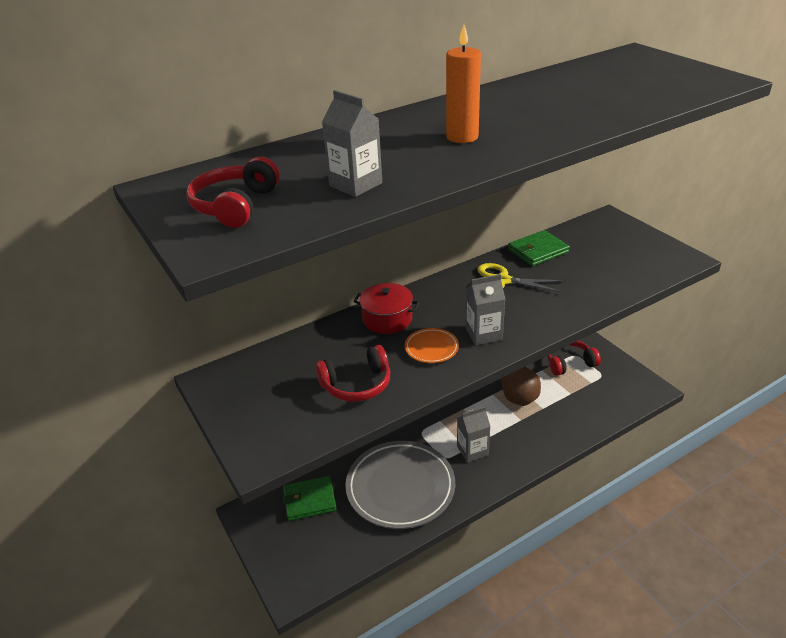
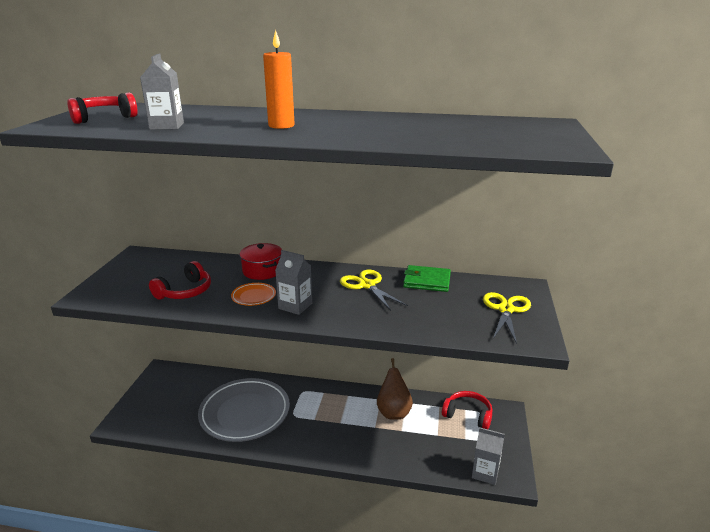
camera: 40 degrees right, 10 degrees down
(309, 500) = (194, 385): green wallet -> none
(357, 384) = (185, 291): red headphones -> red headphones turned 75 degrees counterclockwise
(472, 451) = (315, 423): grey carton -> grey carton (485, 473)
(629, 245) = (506, 310): none -> yellow scissors

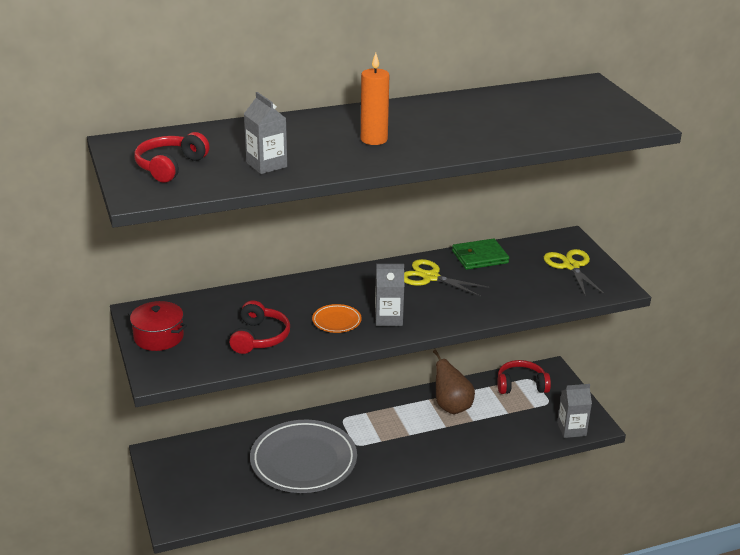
camera: 30 degrees left, 5 degrees up
(262, 271) = (309, 291): red pot -> red pot (159, 337)

